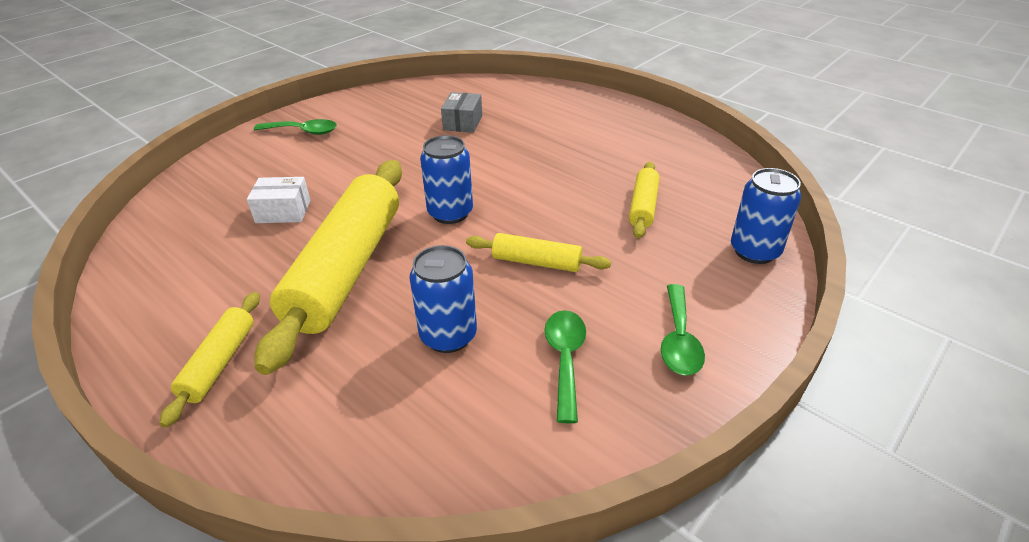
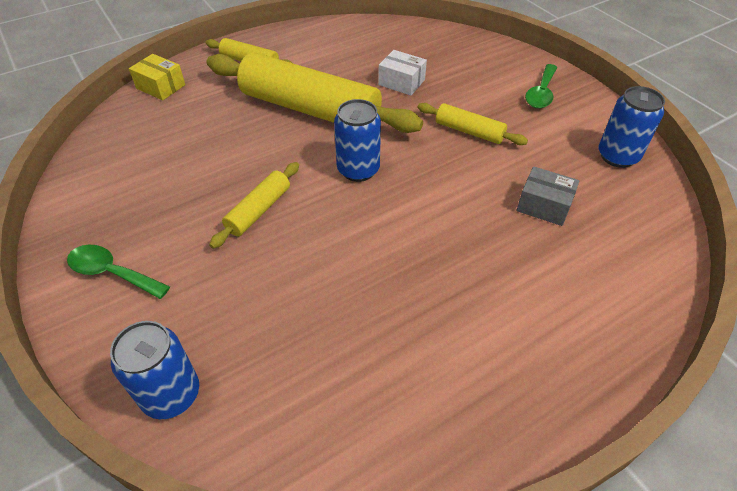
camera: 105 degrees right, 10 degrees up
(283, 211) = (401, 82): white box -> white box turned 75 degrees counterclockwise
(297, 458) = (161, 87): none -> yellow box
(448, 336) = (208, 148): blue can -> blue can (617, 156)
(565, 359) = (145, 200): green spoon -> none
(643, 206) = (302, 321): yellow rolling pin -> yellow rolling pin (469, 131)

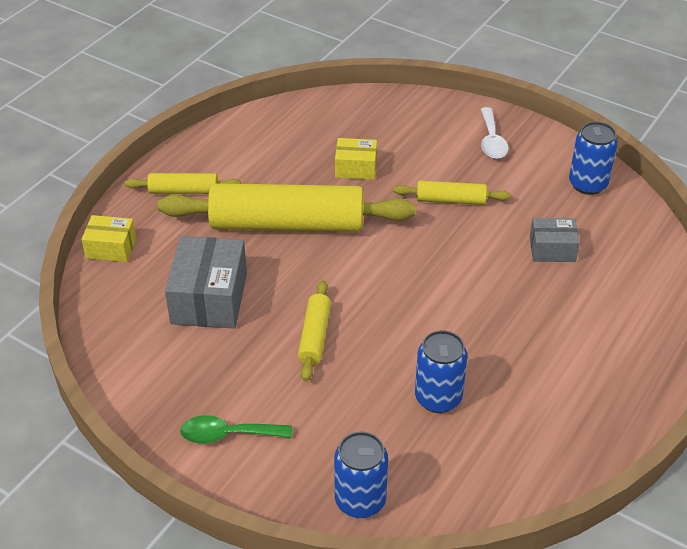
camera: 25 degrees left, 5 degrees down
(199, 148) = (209, 298): none -> grey box
(358, 170) = (376, 269): blue can -> blue can (438, 398)
(401, 82) = (356, 168): white box -> yellow box
(541, 93) = (492, 141): green spoon -> white spoon

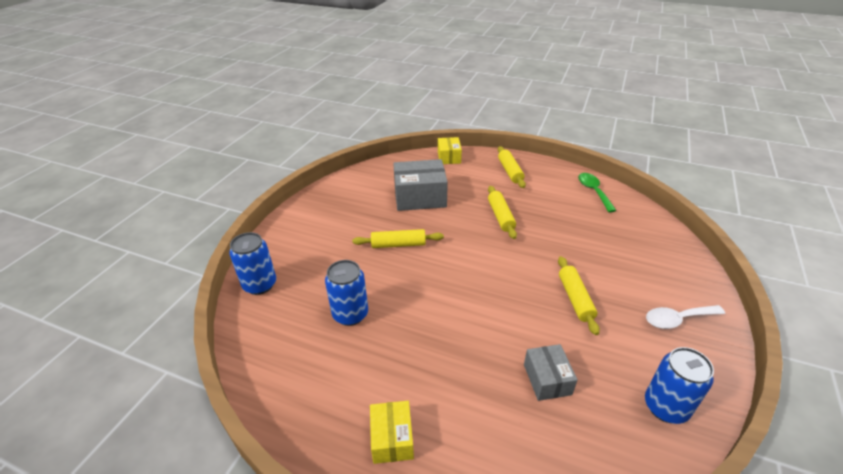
camera: 80 degrees right, 5 degrees down
(228, 435) = (313, 222): green spoon -> green spoon (593, 191)
(287, 224) = (500, 216): yellow rolling pin -> yellow rolling pin, size x0.47
(356, 168) = (580, 239): yellow box -> yellow box (392, 438)

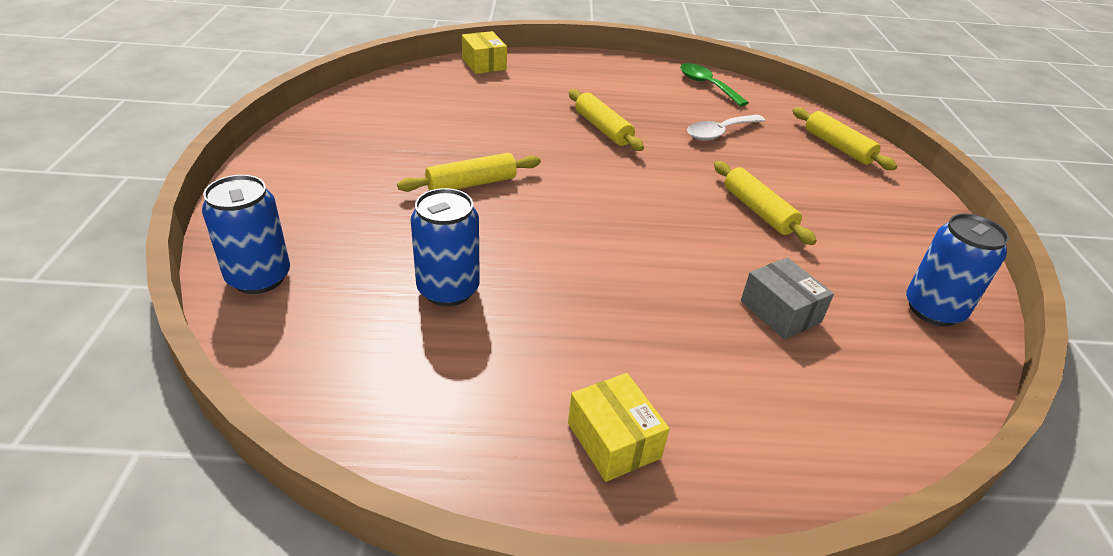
camera: 25 degrees left, 0 degrees up
(420, 197) = (469, 118): grey box -> none
(510, 171) = (583, 73): yellow rolling pin -> yellow rolling pin (838, 147)
(677, 319) = (888, 212): white spoon -> white spoon (719, 133)

